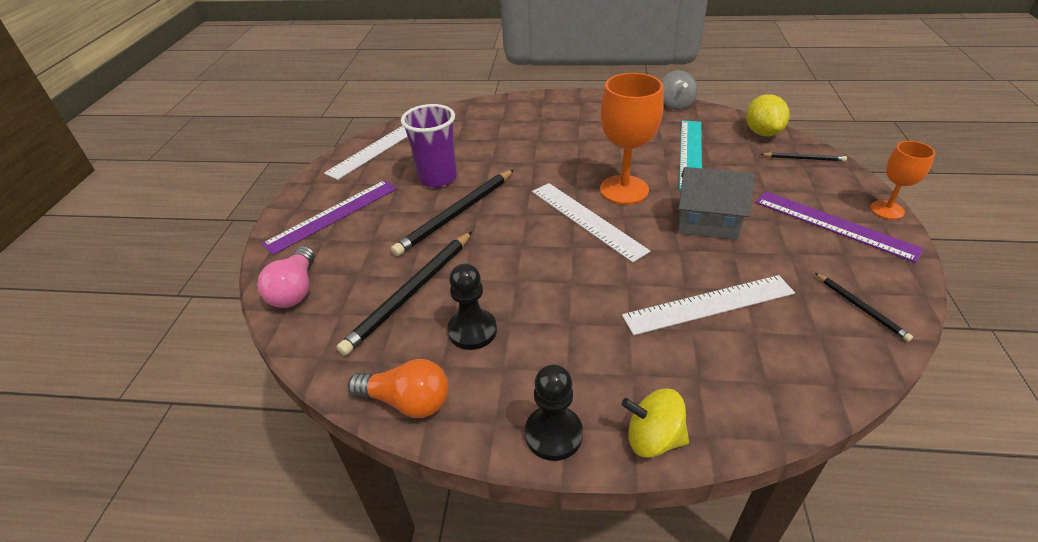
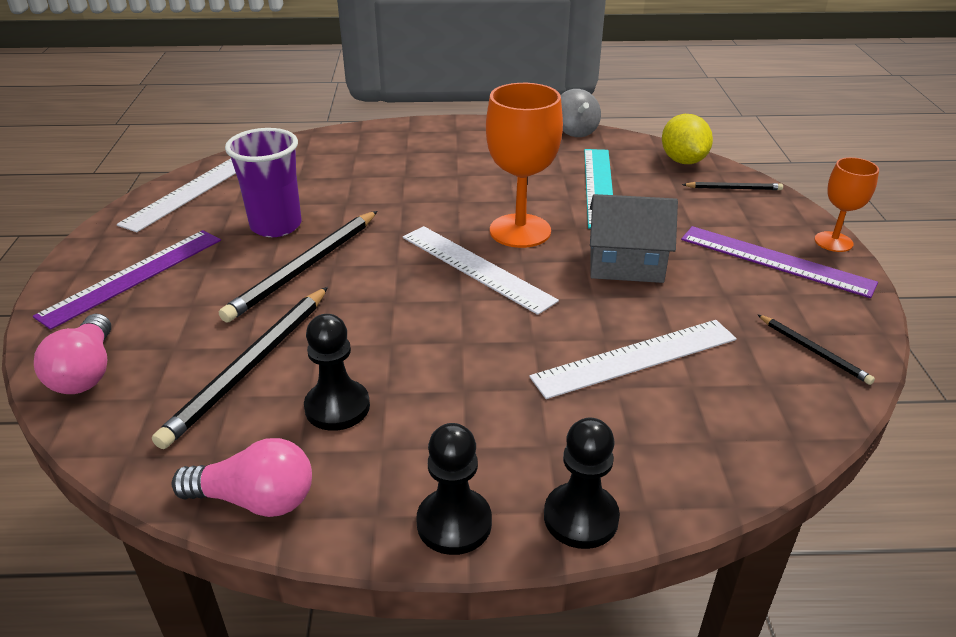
camera: 10 degrees left, 5 degrees down
(407, 401) = (255, 499): orange light bulb -> pink light bulb
(653, 438) = (580, 517): yellow spinning top -> black pawn

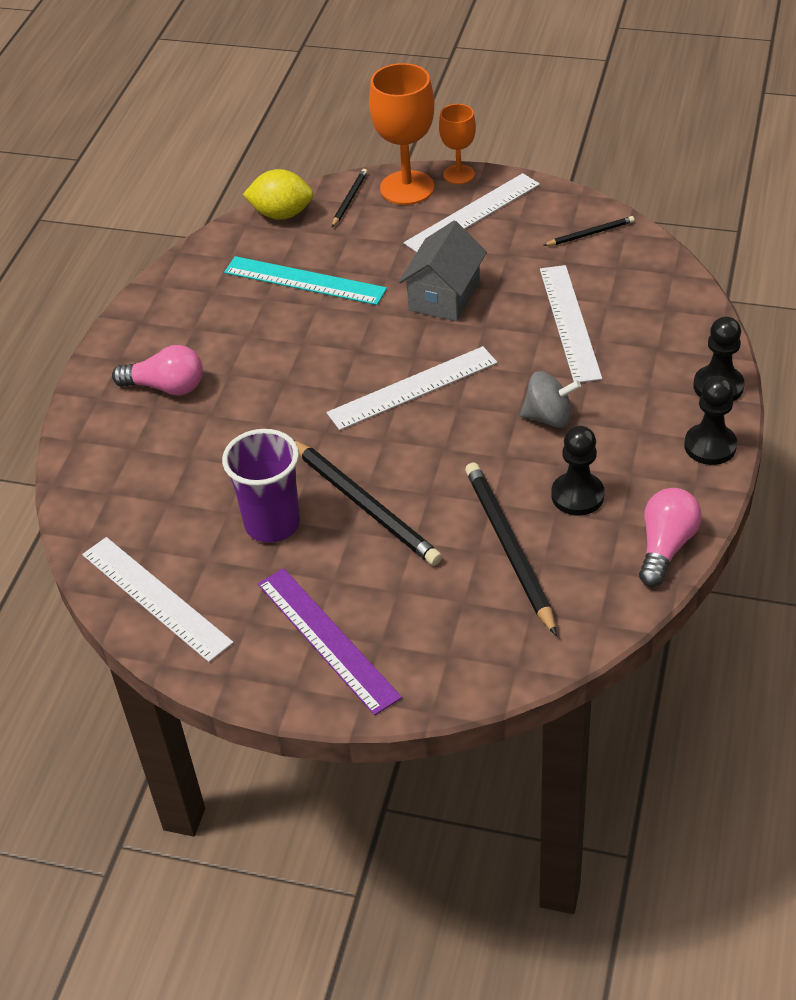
camera: 70 degrees left, 10 degrees up
(86, 372) = (480, 662): pink light bulb -> pink light bulb (166, 387)
(250, 367) = (509, 548): black pencil -> black pencil turned 150 degrees counterclockwise
(520, 231) = (362, 349): orange goblet -> orange goblet (407, 188)
(575, 131) = (177, 269): grey spinning top -> grey spinning top (549, 417)
(775, 261) = (472, 213): purple ruler -> white ruler

